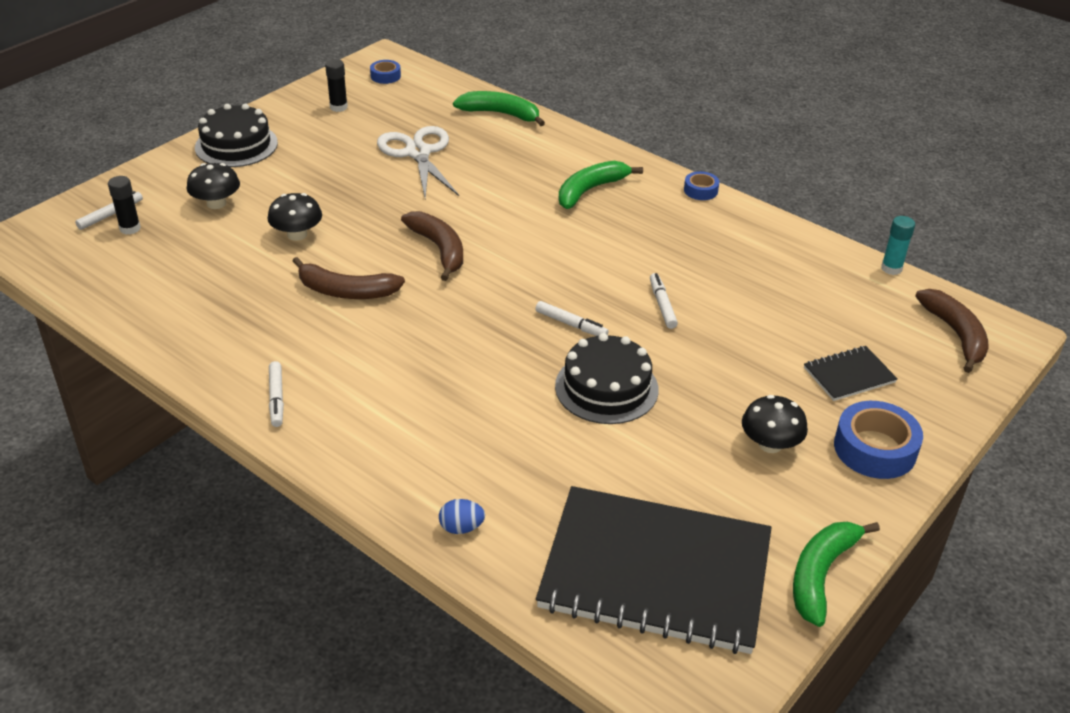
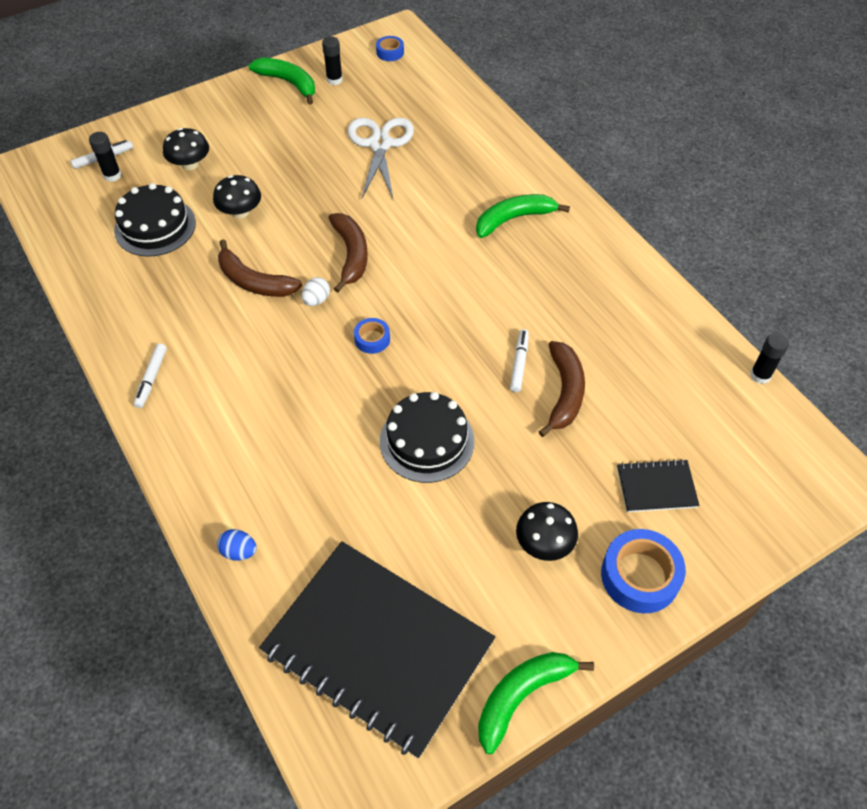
camera: 20 degrees right, 15 degrees up
(236, 145) = (232, 105): black cake -> black cake (155, 226)
(424, 294) = (316, 300): none -> white egg
(500, 114) = (472, 115): green banana -> green banana (288, 83)
(571, 324) = (427, 364): white marker -> none
(700, 190) = (617, 241): blue tape -> blue tape (372, 339)
(891, 268) = (760, 375): turquoise glue stick -> black glue stick
(956, 334) = (786, 468): brown banana -> brown banana (564, 392)

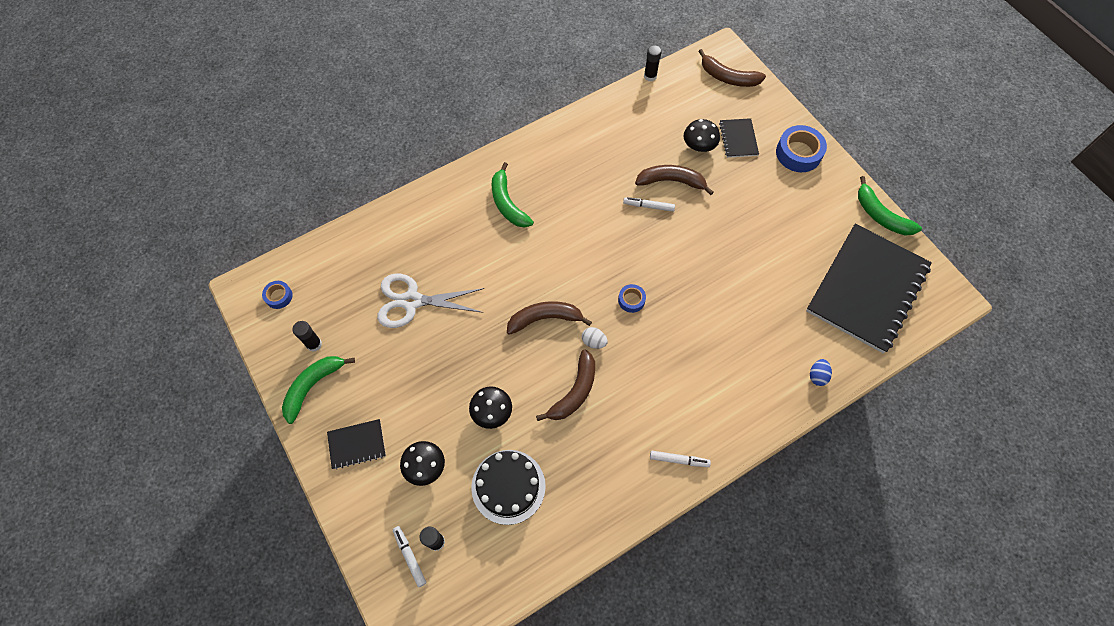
camera: 90 degrees left, 10 degrees up
(223, 116) = (357, 444): none -> black notebook
(427, 441) = (718, 263): black cake -> none
(544, 543) = (784, 199): black mushroom -> black mushroom (699, 146)
(784, 483) = (728, 77): none -> brown banana

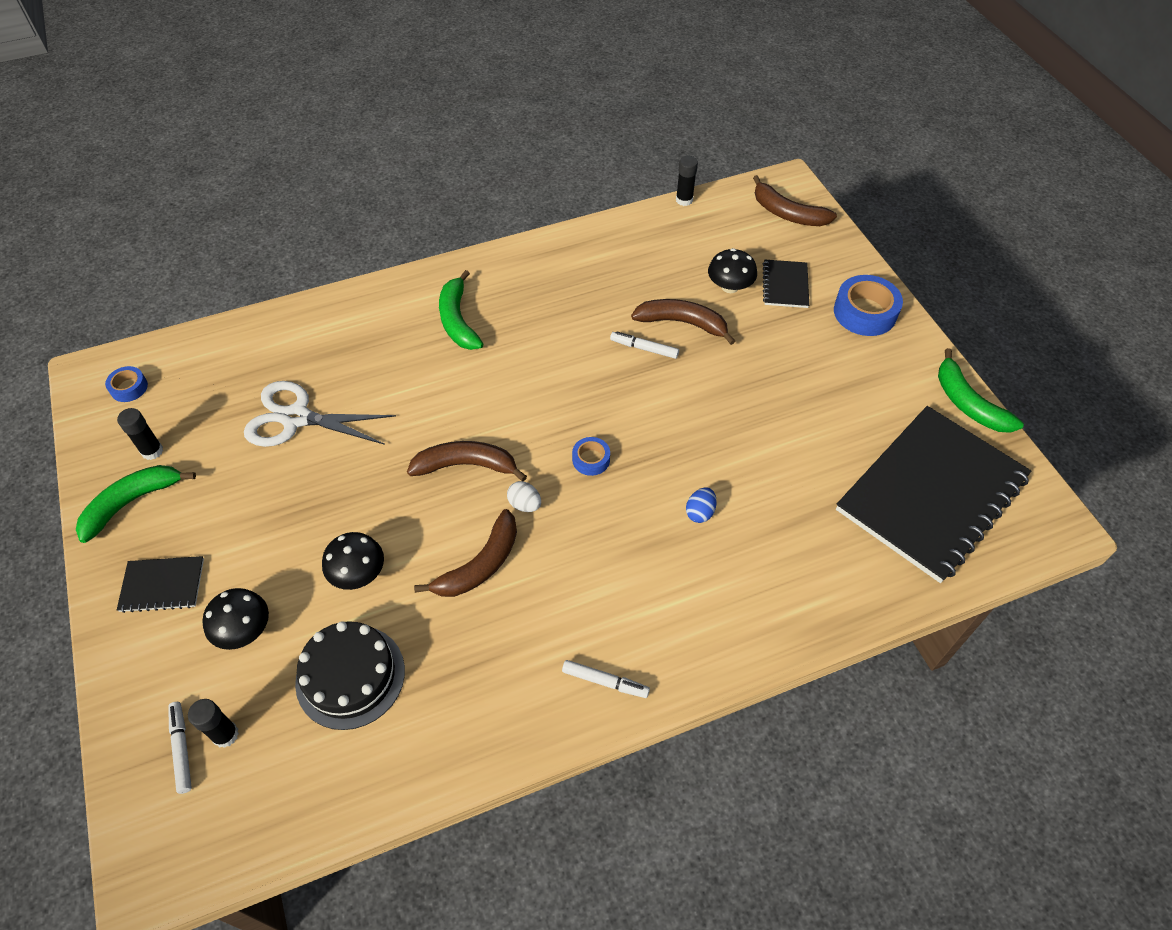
camera: 10 degrees right, 10 degrees down
(817, 376) = (836, 599): blue egg -> blue egg (700, 512)

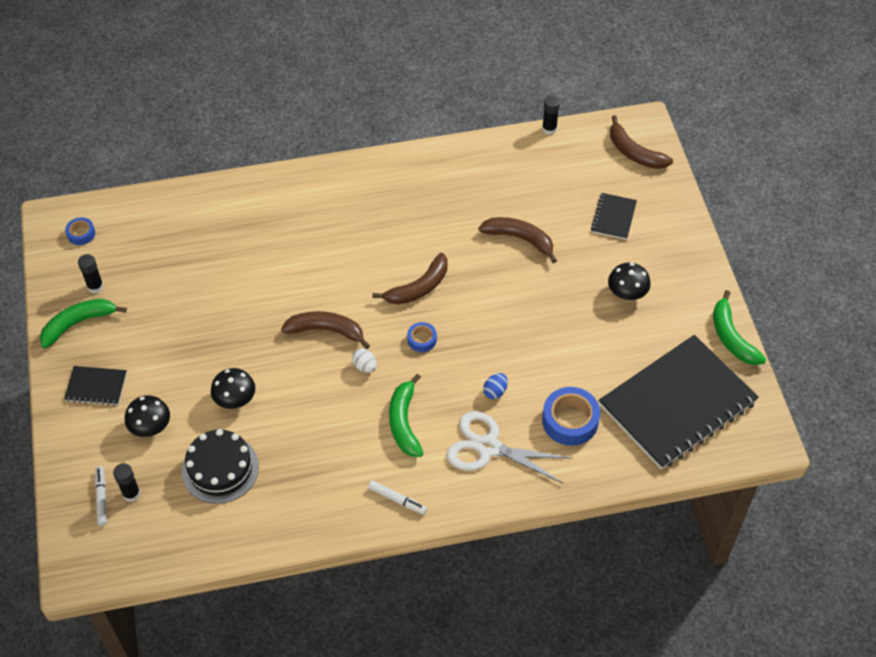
camera: 10 degrees right, 0 degrees up
(296, 418) = (204, 275): white scissors -> white scissors (488, 447)
(458, 320) = (340, 212): green banana -> green banana (404, 422)
(480, 565) = (324, 406): brown banana -> brown banana (419, 288)
(644, 348) = (484, 256): white marker -> none
(729, 286) = (567, 212): black mushroom -> black mushroom (627, 292)
(865, 312) = (672, 250): blue tape -> blue tape (570, 421)

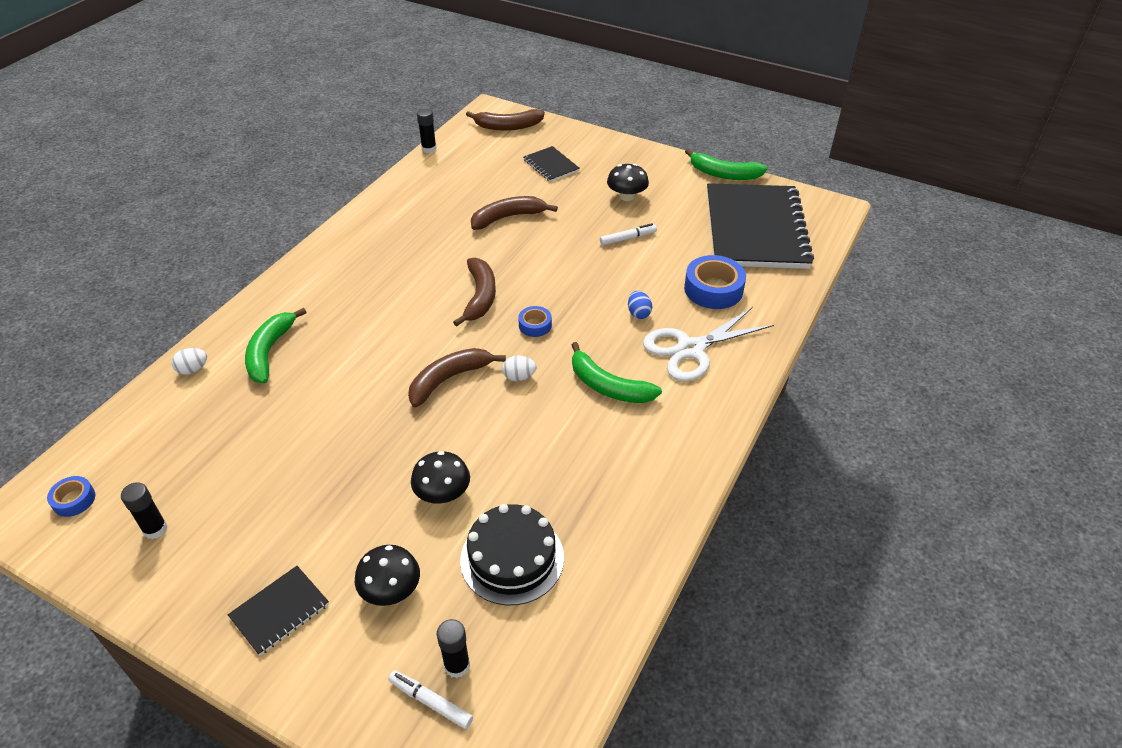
camera: 50 degrees left, 10 degrees down
(78, 323) = (178, 576): green banana -> green banana (269, 352)
(212, 197) = (193, 369): none -> white egg
(397, 500) = (687, 440): white marker -> white marker (628, 238)

